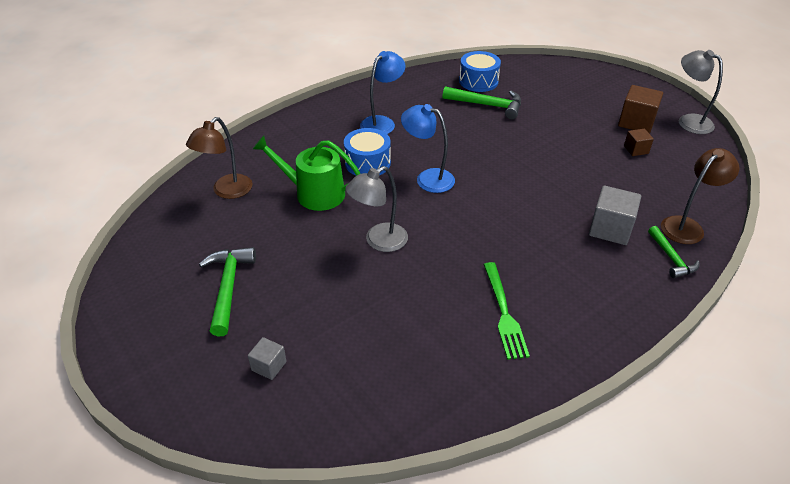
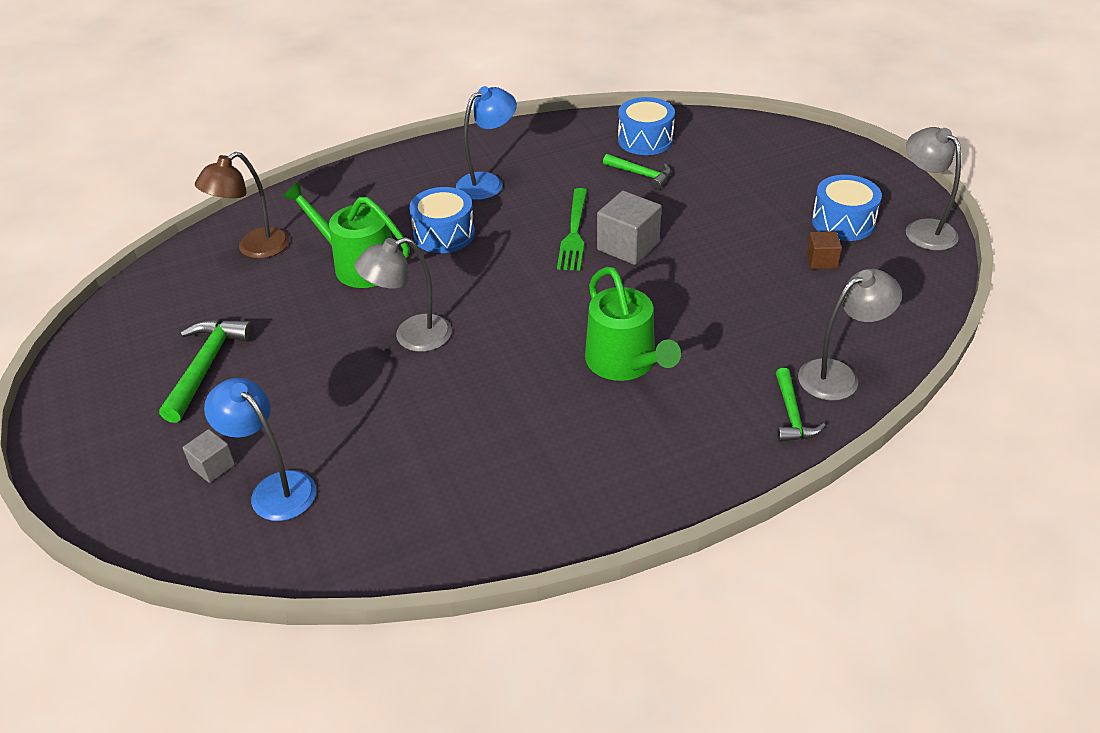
camera: 15 degrees right, 0 degrees up
(427, 178) = (512, 264): blue lamp -> blue lamp (274, 488)
(487, 105) = (641, 175): green hammer -> green hammer, size x0.64
(504, 314) = (527, 451): green fork -> green fork (574, 233)
(541, 238) = (625, 362): none -> green watering can
(610, 229) = (726, 364): grey cube -> grey cube (628, 246)
(636, 122) = (843, 222): brown cube -> blue drum
(687, 226) = (838, 375): brown lamp -> grey lamp

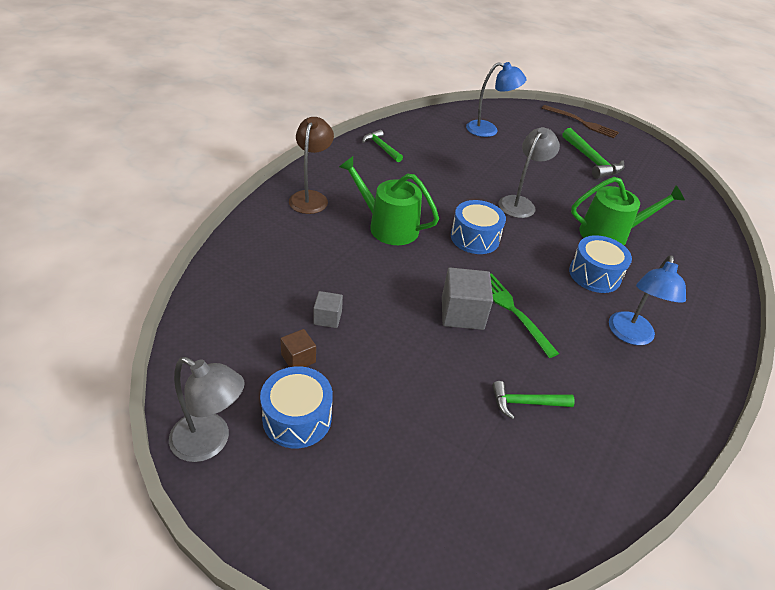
camera: 140 degrees right, 0 degrees up
(86, 446) = (582, 123): none -> brown fork
(213, 466) = (524, 130): grey cube -> grey cube (327, 318)
(254, 249) = (679, 223): brown lamp -> brown lamp (311, 197)
(645, 140) = (571, 463): blue drum -> blue drum (475, 238)
(792, 415) = (266, 227): green hammer -> green hammer (381, 147)
(838, 375) = (246, 260): grey lamp -> none

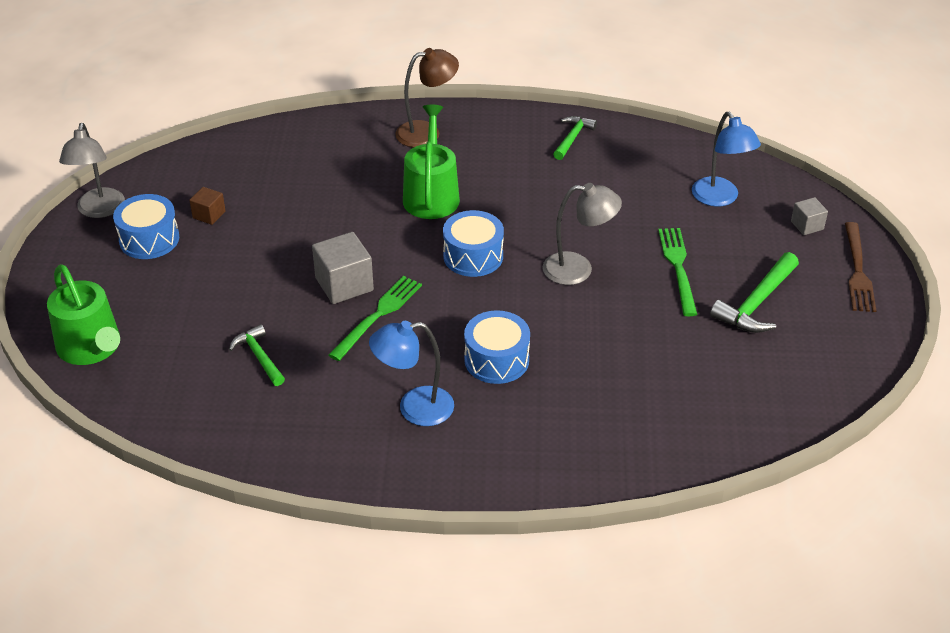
camera: 65 degrees right, 0 degrees up
(327, 318) = (268, 210): grey cube -> grey cube (807, 225)
(542, 169) = (677, 267): none -> green fork
(609, 234) = (593, 355): green watering can -> green watering can (91, 347)

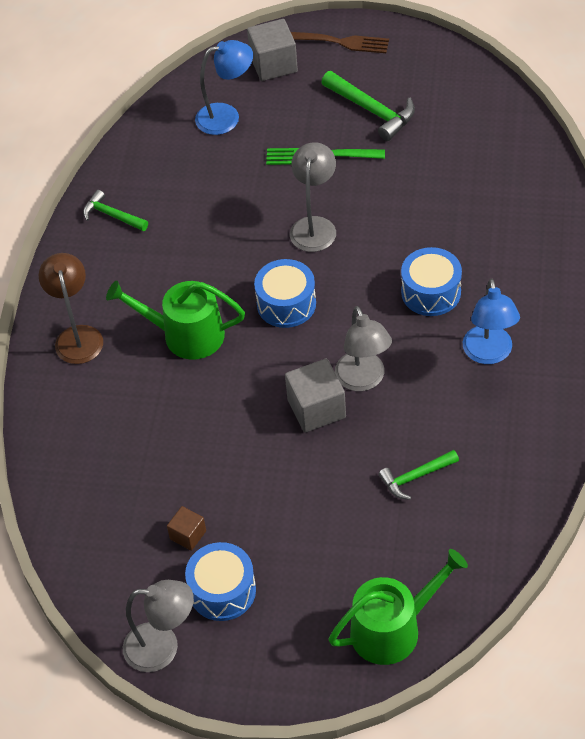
camera: 80 degrees left, 10 degrees up
(378, 315) = (363, 380): green fork -> grey lamp
(807, 225) = (273, 64): grey cube -> grey cube, size x1.77

